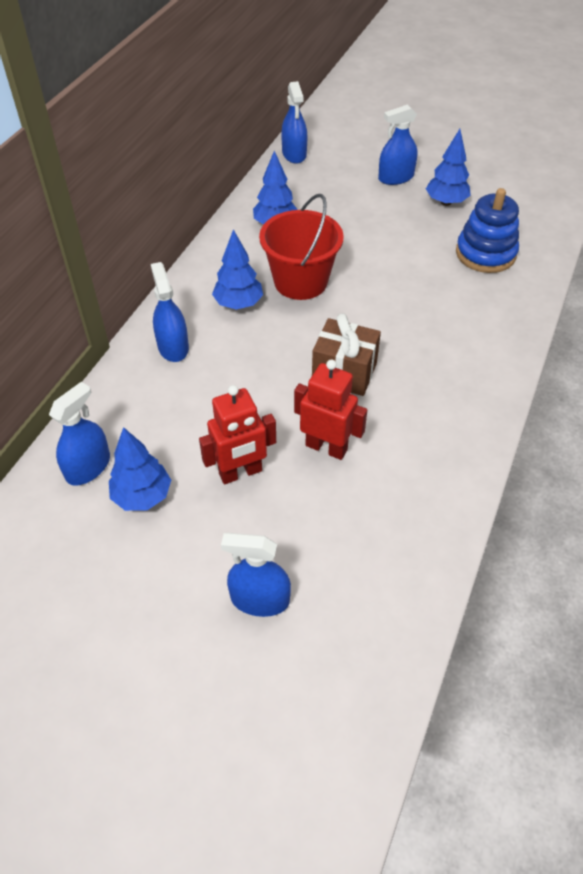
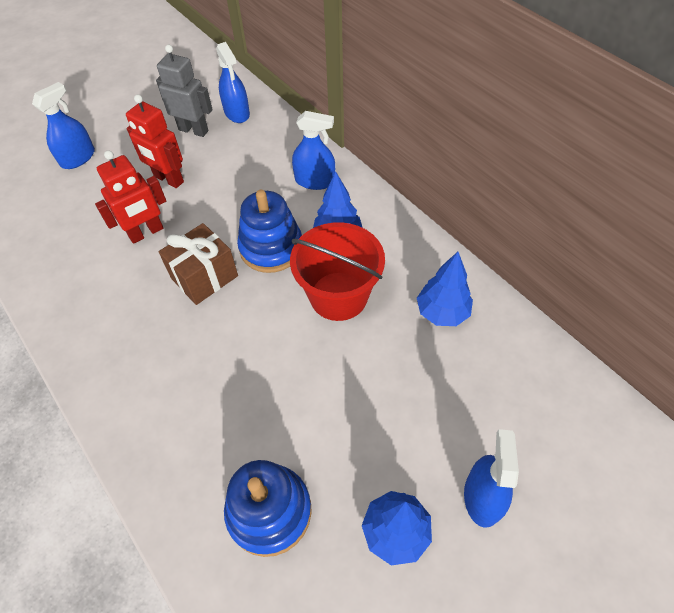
camera: 120 degrees right, 5 degrees up
(142, 496) = (193, 130): blue tree -> grey robot
(240, 473) = (168, 179): red robot -> red robot turned 60 degrees counterclockwise
(279, 342) = (271, 247): none -> blue stacking toy
(294, 154) = (587, 395): blue spray bottle -> none

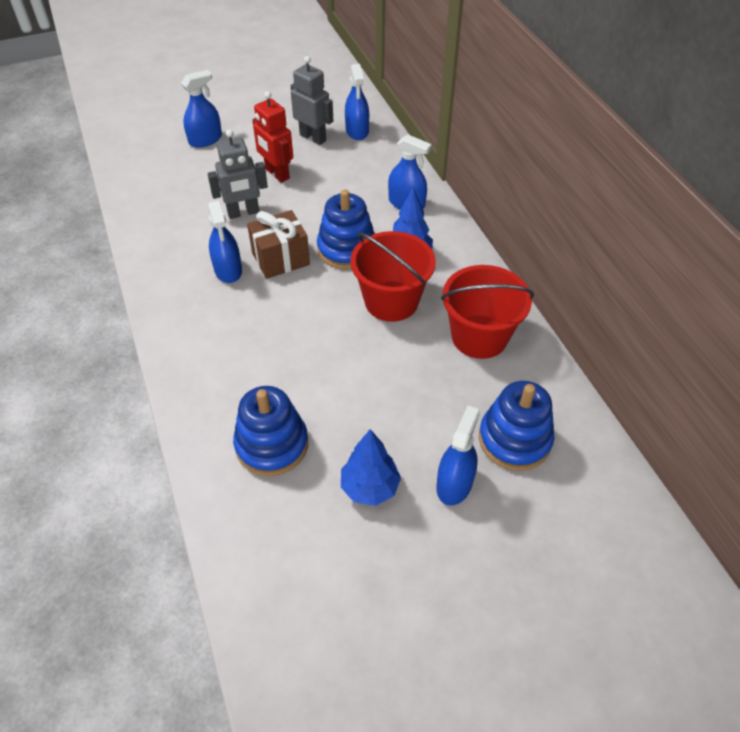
camera: 15 degrees right, 5 degrees down
(146, 233) = (243, 213): red robot -> grey robot
(150, 305) = (228, 270): none -> blue spray bottle
(442, 312) = (479, 336): blue tree -> red bucket
(522, 423) = (514, 439): none -> blue stacking toy

